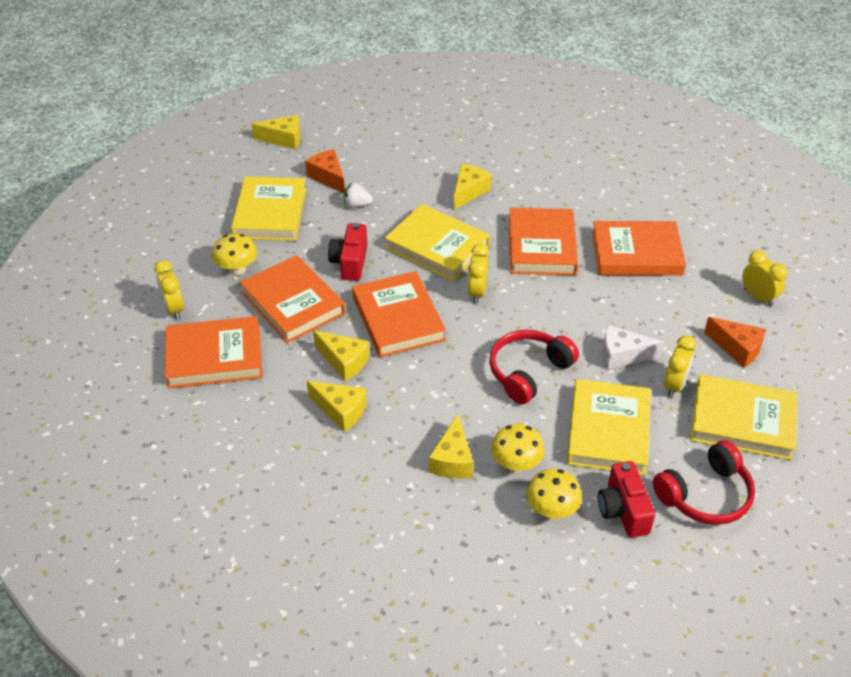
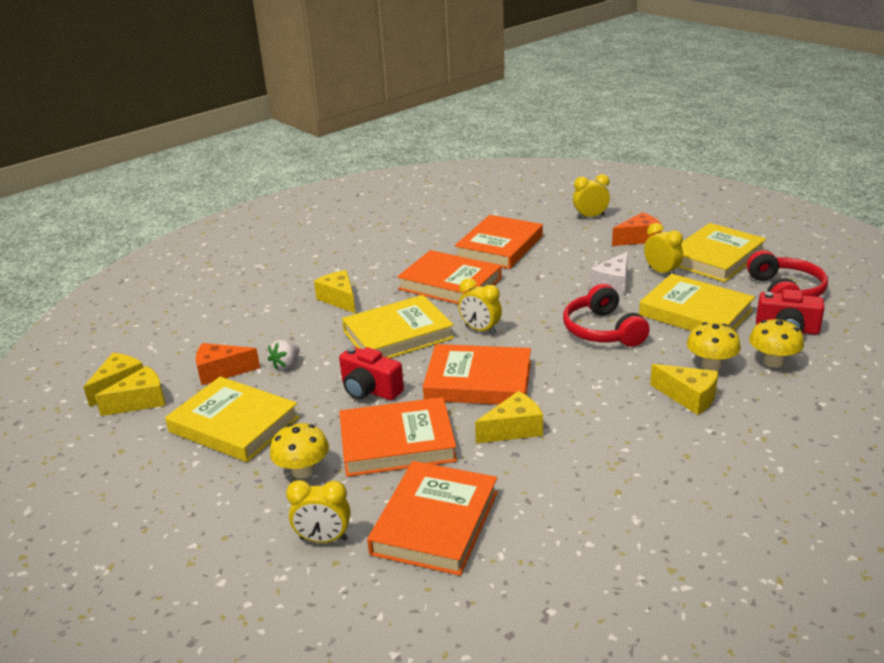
camera: 60 degrees left, 15 degrees down
(341, 411) = (584, 448): yellow cheese -> yellow cheese (141, 401)

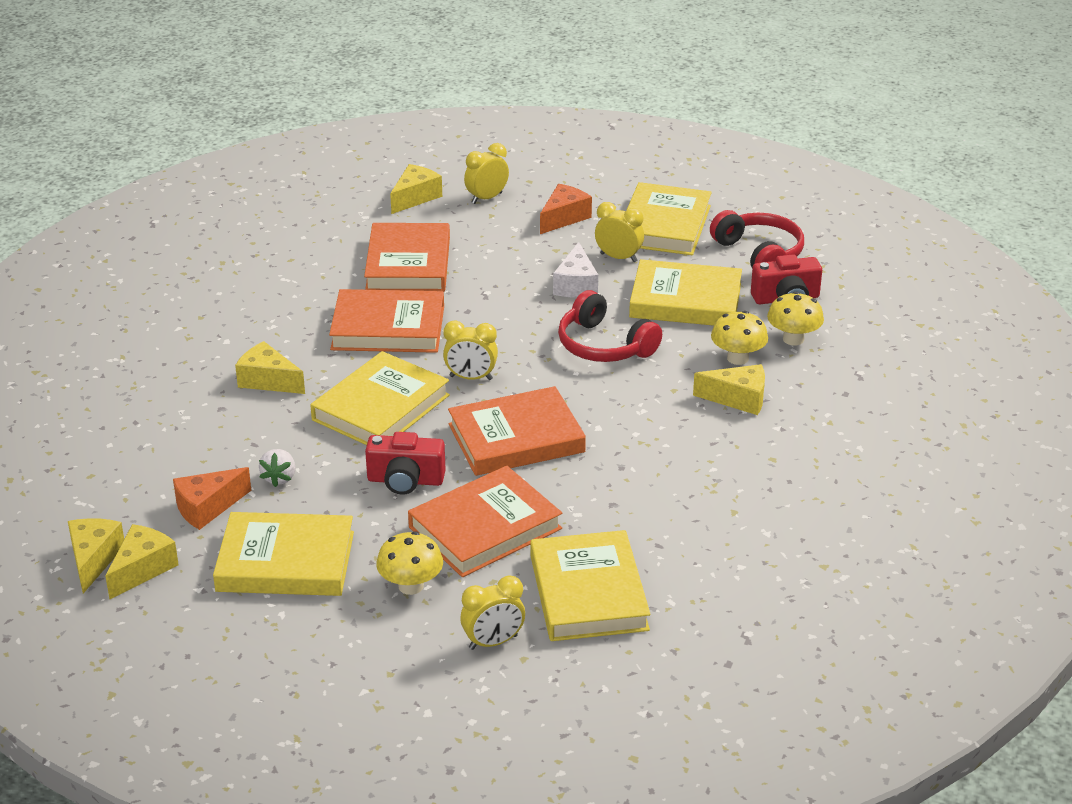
camera: 30 degrees left, 5 degrees up
(435, 523) = (588, 592): orange book -> yellow book
(513, 429) = (593, 480): yellow cheese -> yellow cheese (415, 197)

